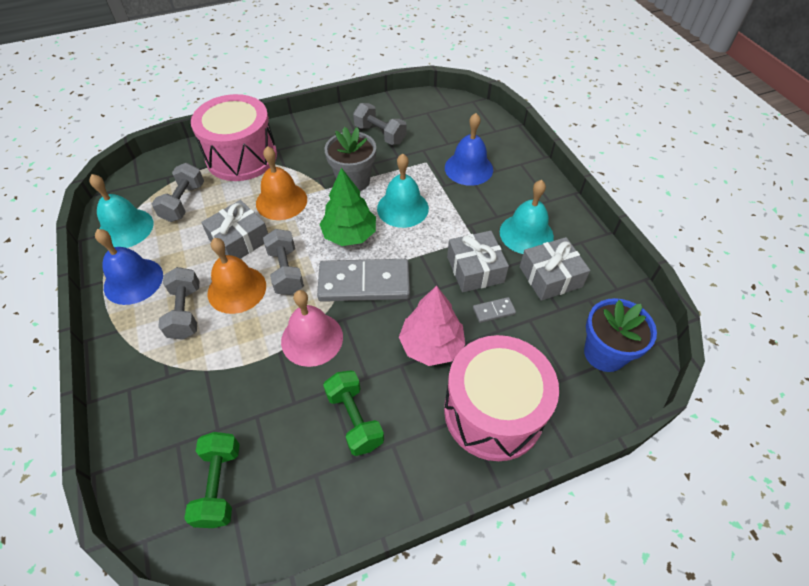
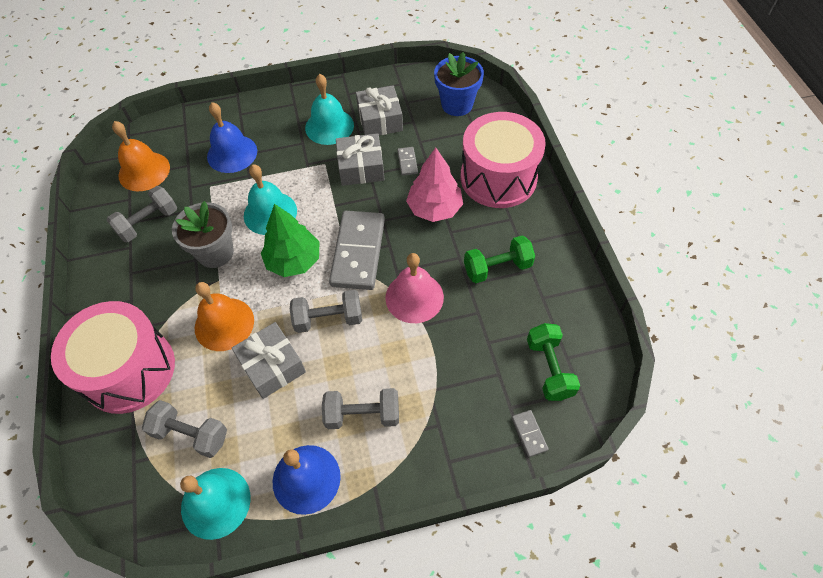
camera: 80 degrees left, 5 degrees up
(144, 465) = (529, 434): none -> grey domino
(219, 485) = (549, 368): green dumbbell -> green dumbbell turned 75 degrees clockwise
(237, 289) = (342, 365): orange bell -> orange bell (144, 171)

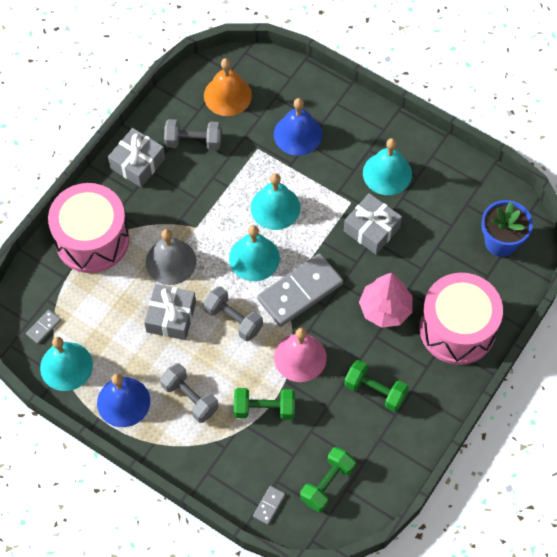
camera: 45 degrees right, 5 degrees up
(191, 434) = (89, 314): grey dumbbell -> none
(215, 252) = (213, 205): grey flower pot -> none
(224, 324) = (171, 261): orange bell -> grey bell
(294, 260) = (254, 258): green tree -> turquoise bell
(380, 120) = (429, 202): grey gift -> grey gift (137, 163)
(407, 162) = (408, 255): grey domino -> grey domino (43, 327)
(433, 361) = (264, 409): none -> green dumbbell

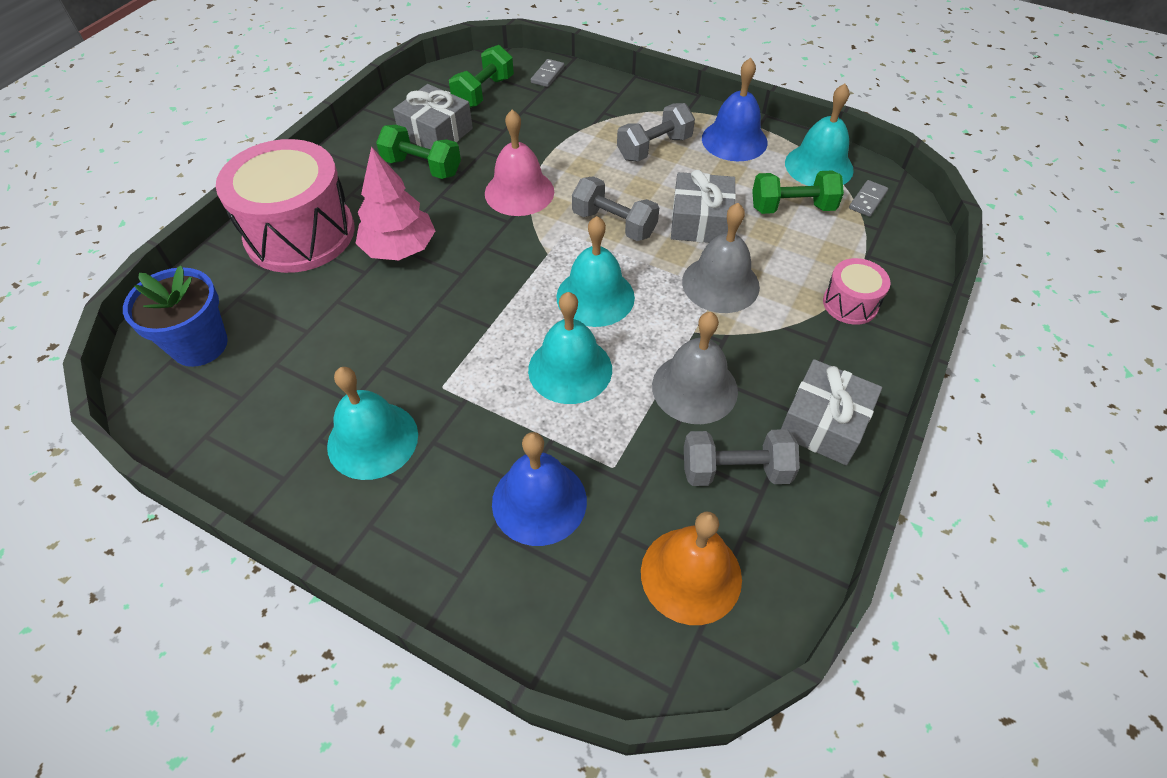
camera: 175 degrees right, 10 degrees down
(92, 239) = (850, 303): pink drum -> pink drum, size x0.47
(190, 398) = (654, 148): grey dumbbell -> grey dumbbell turned 75 degrees counterclockwise
(204, 190) = (694, 388): none -> grey bell
(264, 409) = (561, 144): green dumbbell -> green dumbbell (792, 208)
(300, 291) = (523, 260): grey domino -> none
(371, 229) = (409, 348): grey gift -> grey gift (436, 132)

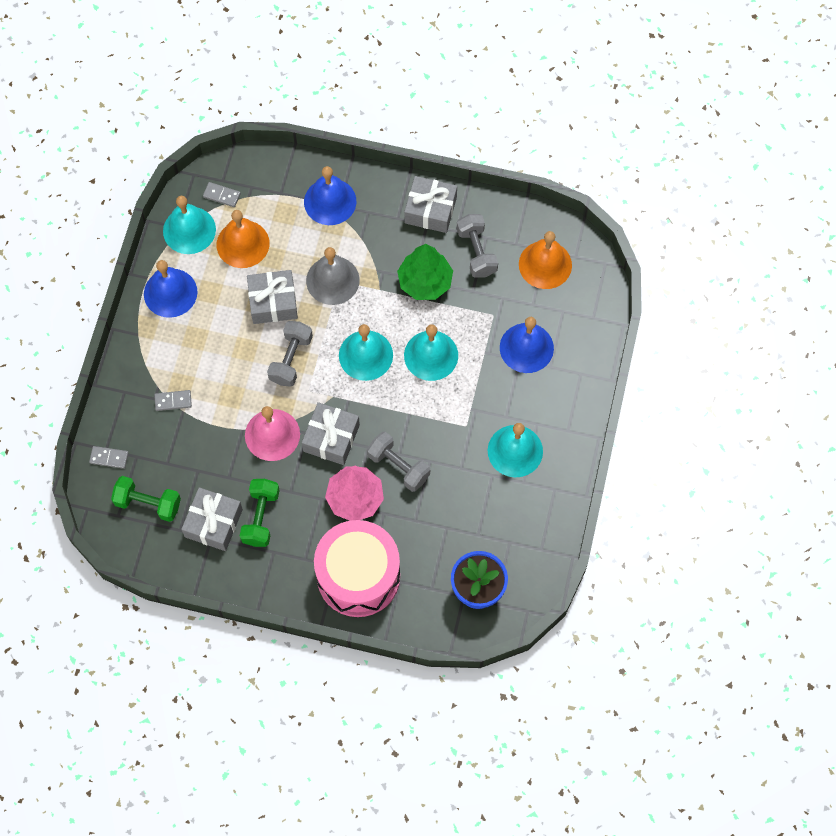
camera: 105 degrees left, 15 degrees up
(490, 242) = (331, 438): none -> grey gift
(595, 124) = (173, 401): none -> grey domino
(654, 148) = (194, 349): grey dumbbell -> grey dumbbell (398, 466)
(694, 388) = (425, 282): grey bell -> green tree
(792, 208) = (243, 244): green dumbbell -> orange bell
(850, 303) = (330, 201): pink drum -> blue bell

